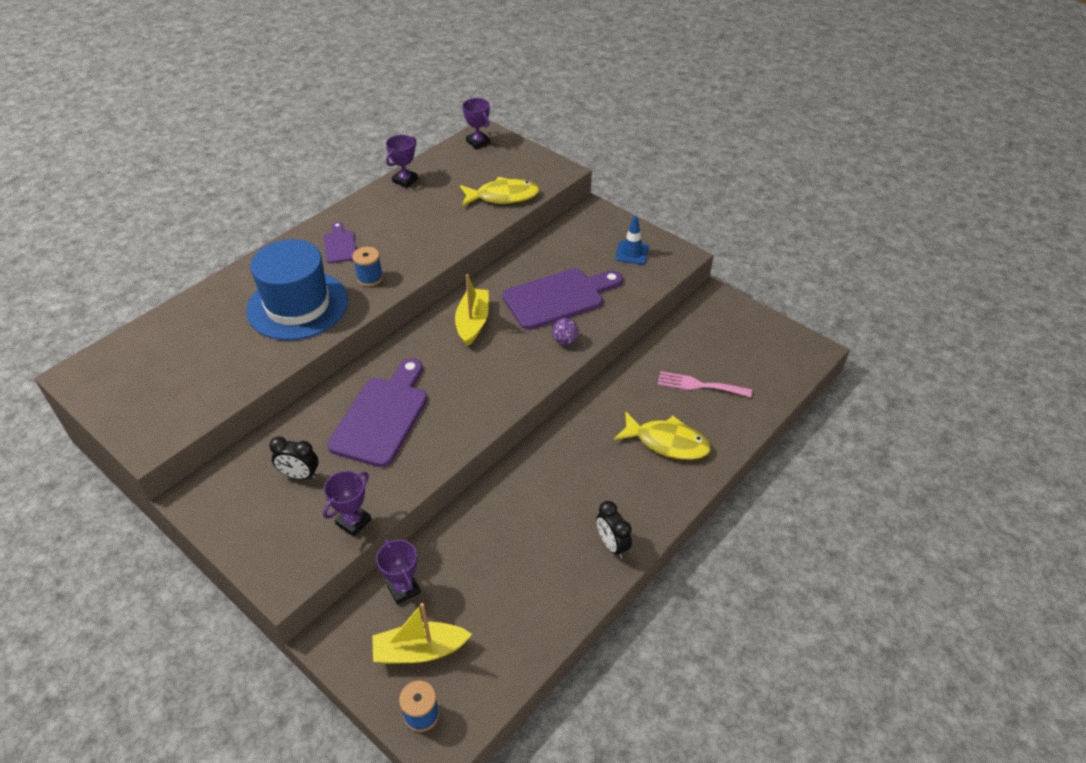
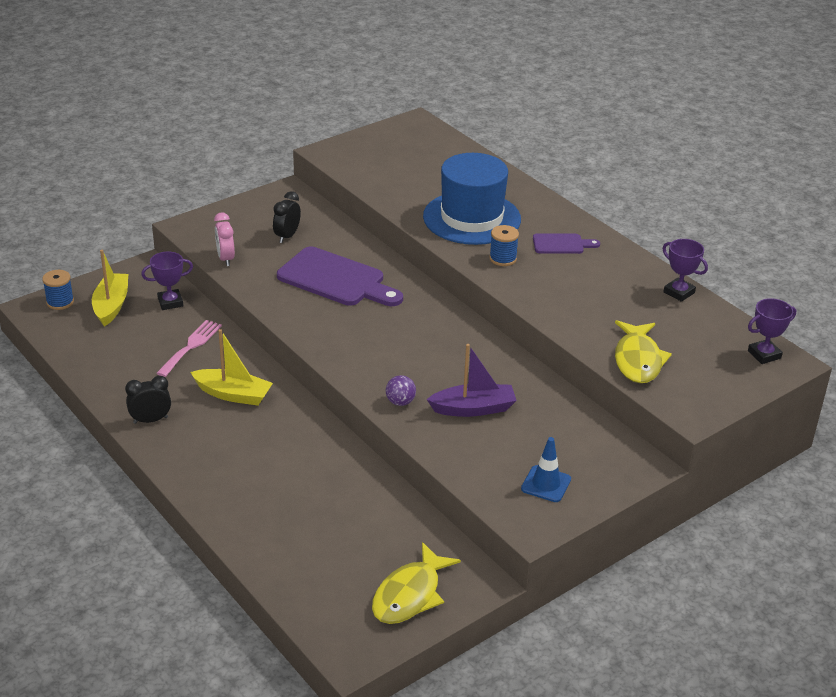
camera: 100 degrees right, 10 degrees down
(353, 522) = (225, 259): purple trophy -> pink clock
(473, 322) = (448, 343): yellow boat -> yellow boat (233, 394)
(558, 297) = (473, 408): purple cutting board -> purple boat
(667, 442) = (254, 483): yellow fish -> yellow fish (410, 595)
(699, 385) = (327, 528): pink fork -> pink fork (191, 346)

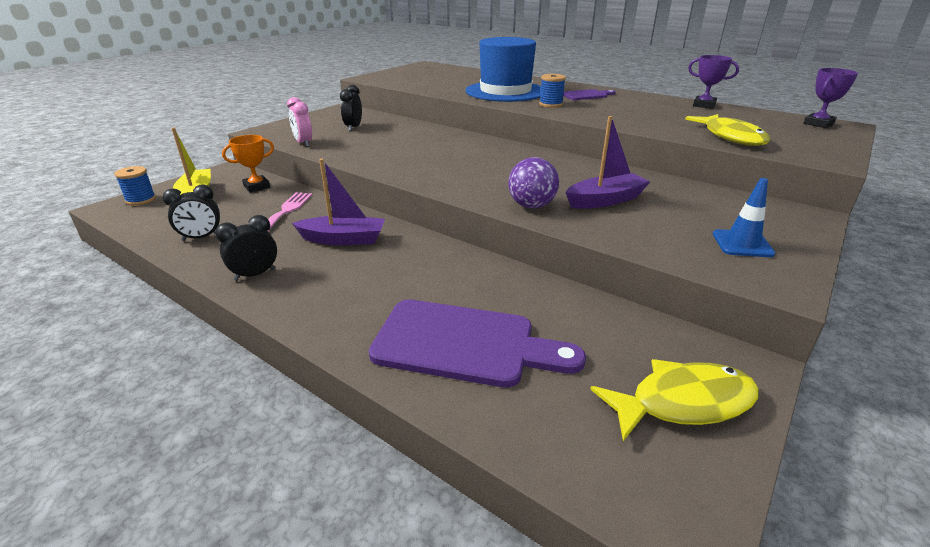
camera: 15 degrees left, 5 degrees down
(111, 367) = (201, 238): none -> black clock
(170, 302) = (257, 187): purple trophy -> orange trophy
(233, 394) = (343, 239): yellow boat -> purple boat
(336, 279) = (410, 143): purple cutting board -> purple cutting board (464, 344)
(400, 402) = (531, 206): purple ball -> purple ball, size x1.52
(410, 595) = (683, 402): yellow fish -> yellow fish turned 120 degrees counterclockwise

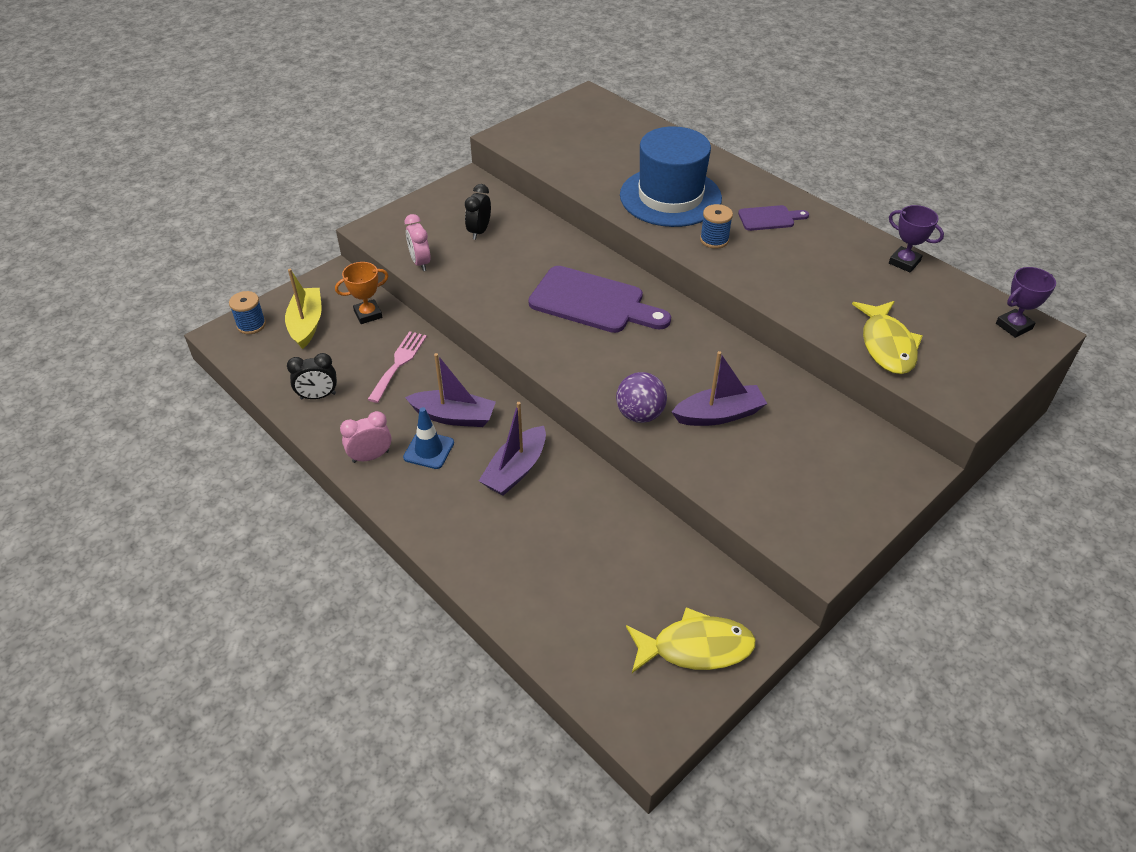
camera: 10 degrees right, 15 degrees up
(255, 274) = (370, 456): black clock -> pink clock
(414, 270) = (515, 470): none -> purple boat
(464, 344) = (541, 565): purple cutting board -> purple cutting board (593, 302)
(742, 244) = (819, 500): blue traffic cone -> blue traffic cone (429, 450)

